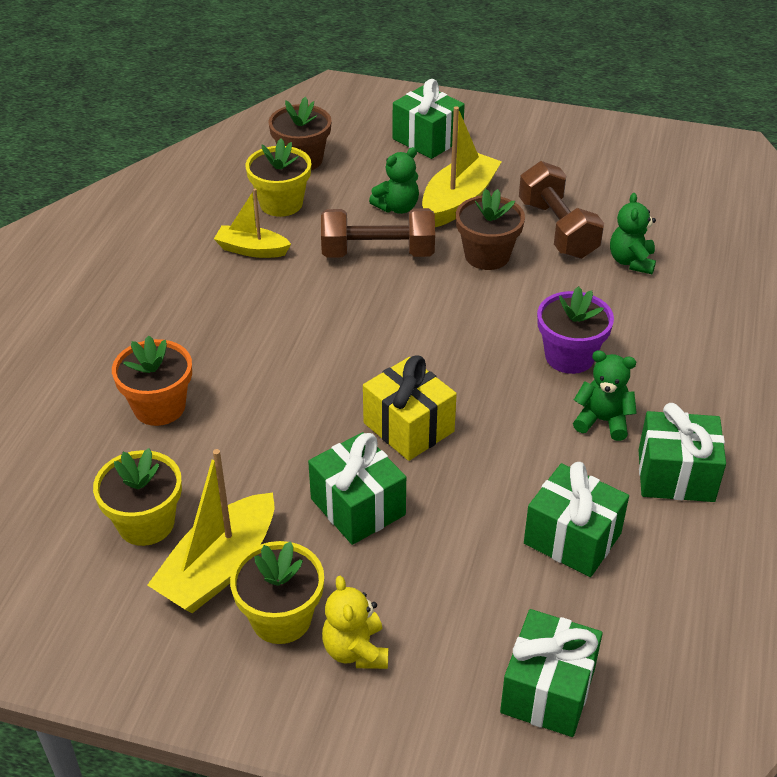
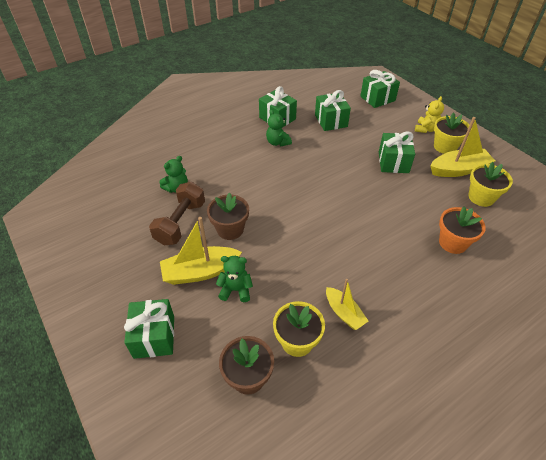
camera: 140 degrees left, 5 degrees up
(378, 253) = (278, 265): brown dumbbell -> none
(408, 427) = (349, 177): yellow gift -> none
(569, 356) = (258, 167): purple flower pot -> none

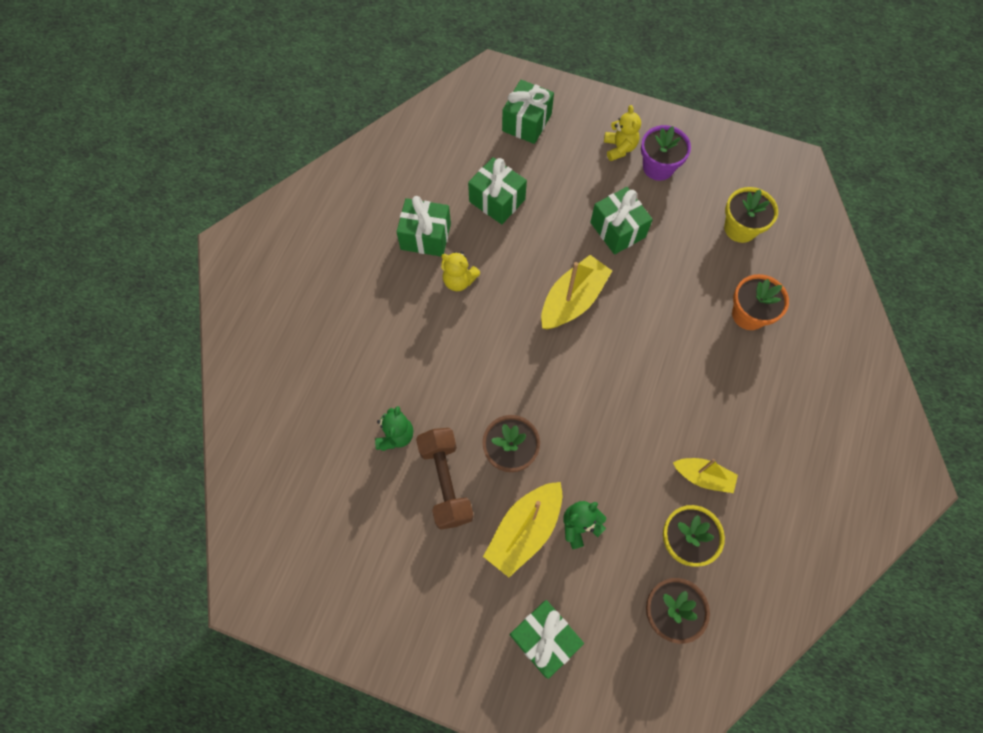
camera: 35 degrees left, 20 degrees up
(277, 142) = (459, 280): green teddy bear -> yellow teddy bear
(445, 147) = (658, 167): yellow flower pot -> purple flower pot
(459, 169) = (694, 198): yellow boat -> yellow boat (573, 300)

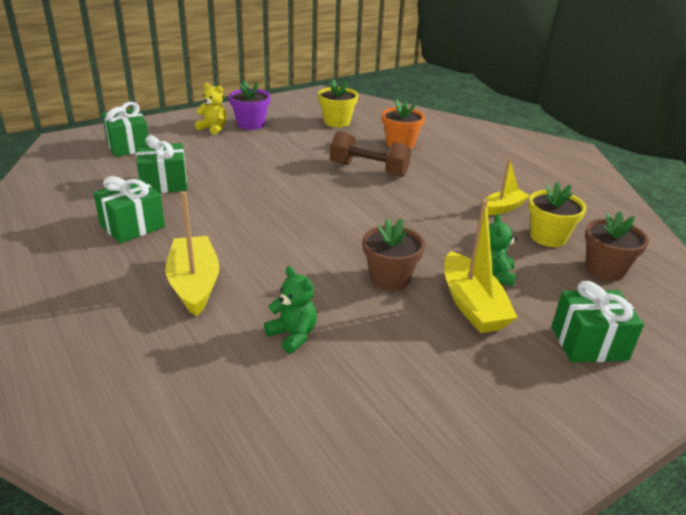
camera: 55 degrees left, 35 degrees down
(445, 482) = (378, 327): brown dumbbell -> brown dumbbell (368, 169)
(459, 280) = (199, 229): yellow teddy bear -> none
(573, 300) = (297, 192): yellow boat -> yellow boat (194, 284)
(617, 230) = (271, 154): green gift -> none

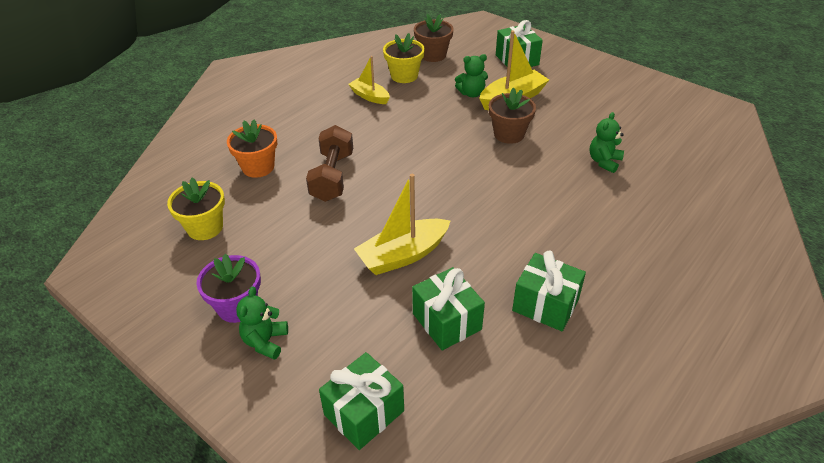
camera: 105 degrees left, 10 degrees up
(194, 284) = (593, 226): yellow boat -> yellow boat (403, 255)
(213, 128) = (265, 341): yellow teddy bear -> green teddy bear

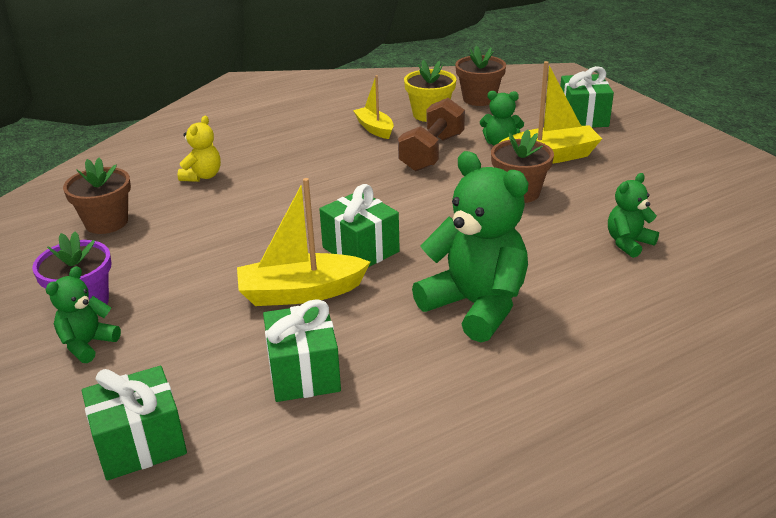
camera: 20 degrees right, 10 degrees down
(205, 228) = (106, 222): yellow flower pot -> brown flower pot
(258, 167) = (202, 176): orange flower pot -> yellow teddy bear
(332, 177) = (276, 199): brown dumbbell -> brown dumbbell (432, 153)
(533, 236) = (476, 306): none -> green teddy bear
(545, 305) = (440, 384): green gift -> green gift (360, 249)

